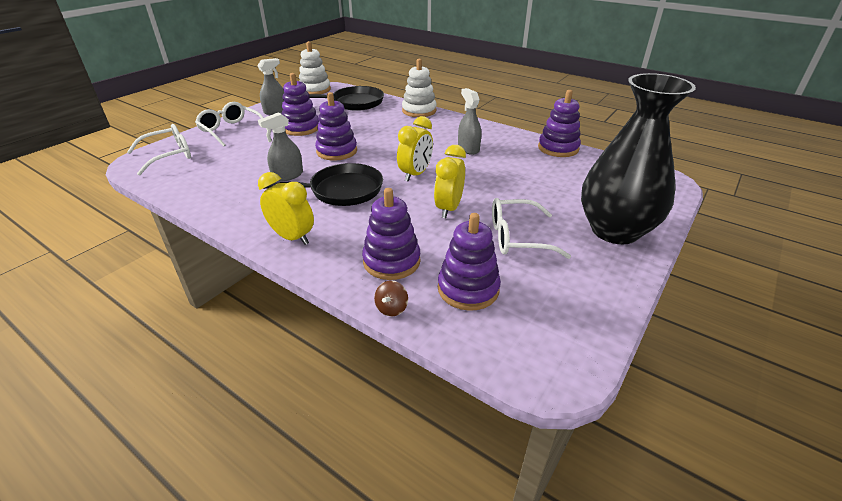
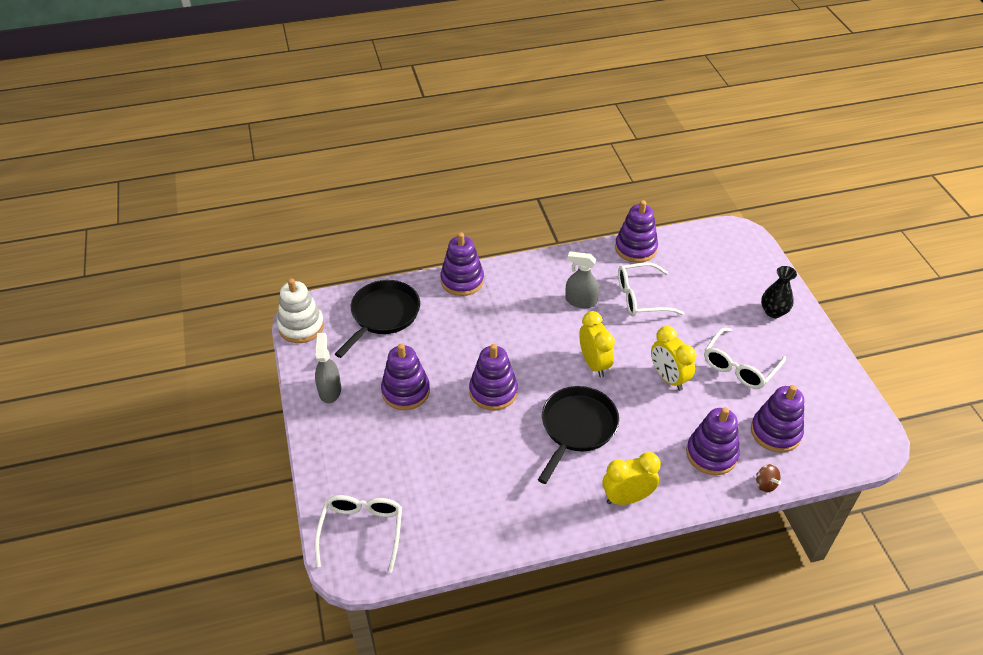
camera: 50 degrees left, 10 degrees up
(230, 130) = (345, 452): white glasses -> white glasses (640, 298)
(287, 175) = (510, 452): grey spray bottle -> none
(419, 111) = (462, 280): white stacking toy -> purple stacking toy
(614, 230) = (773, 312): black vase -> black vase, size x0.44

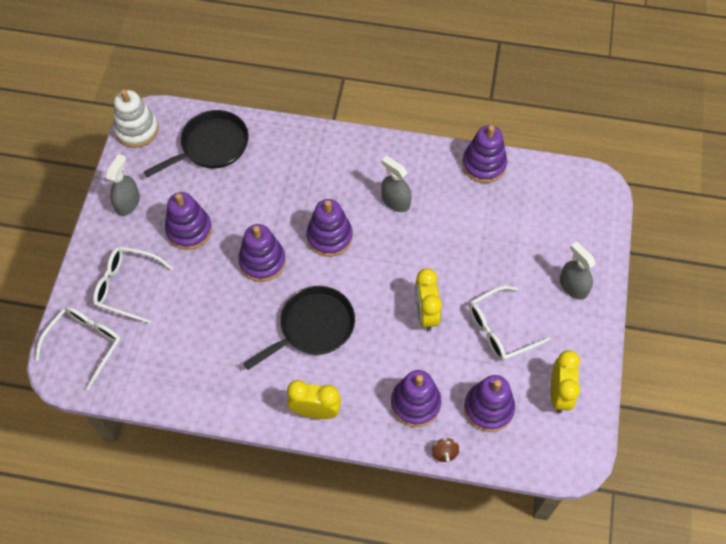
camera: 25 degrees right, 15 degrees up
(462, 280) = (300, 137): purple stacking toy -> purple stacking toy (329, 237)
(594, 364) = (367, 271): yellow clock -> yellow clock (559, 394)
(640, 298) = (454, 220): white glasses -> white glasses (126, 286)
(773, 312) = (573, 286): black vase -> grey spray bottle

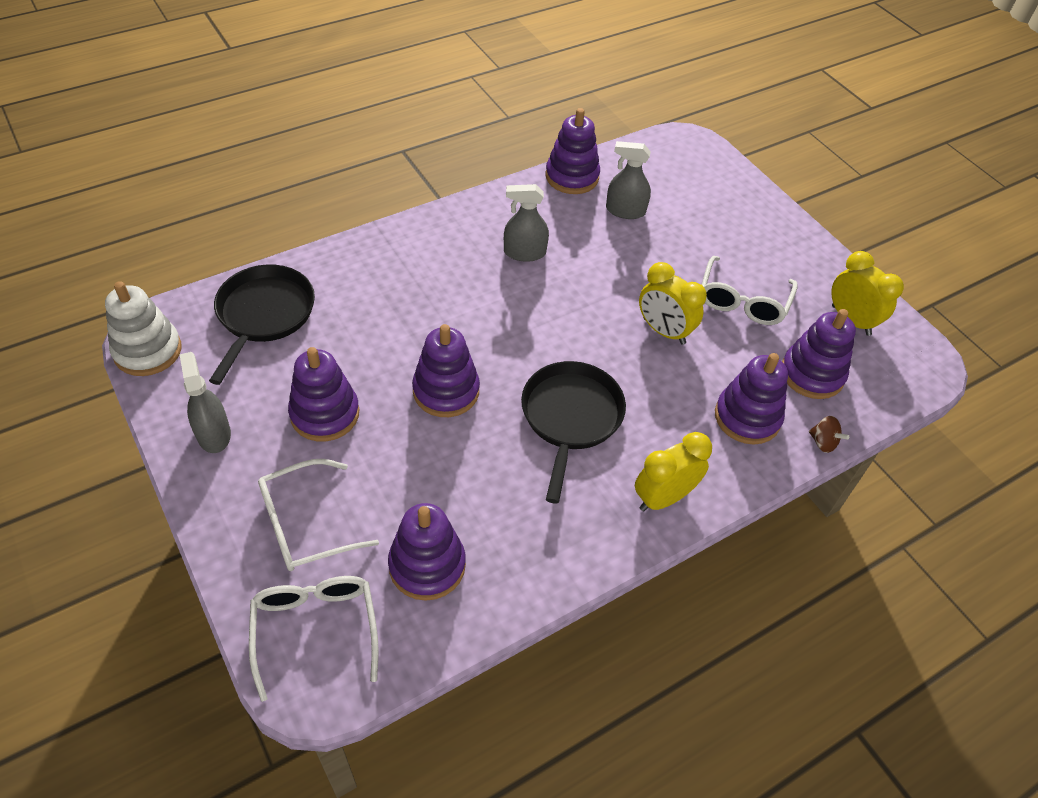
camera: 45 degrees left, 10 degrees down
(329, 237) = (493, 323): purple stacking toy -> purple stacking toy (427, 565)
(573, 286) = (759, 228): grey spray bottle -> grey spray bottle (625, 211)

